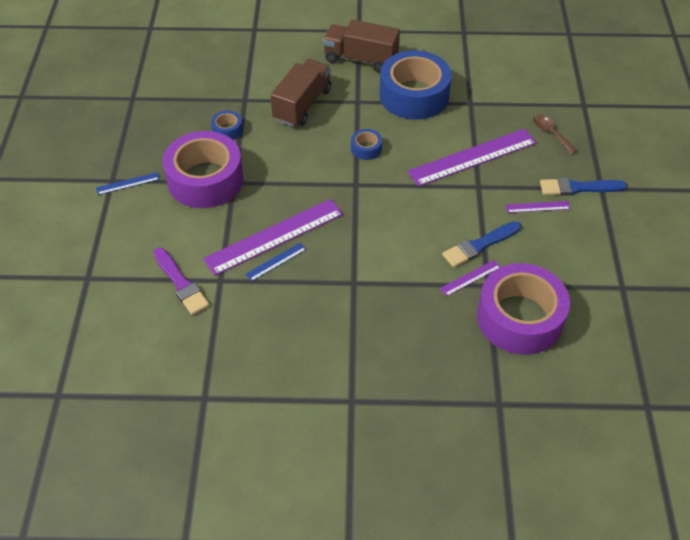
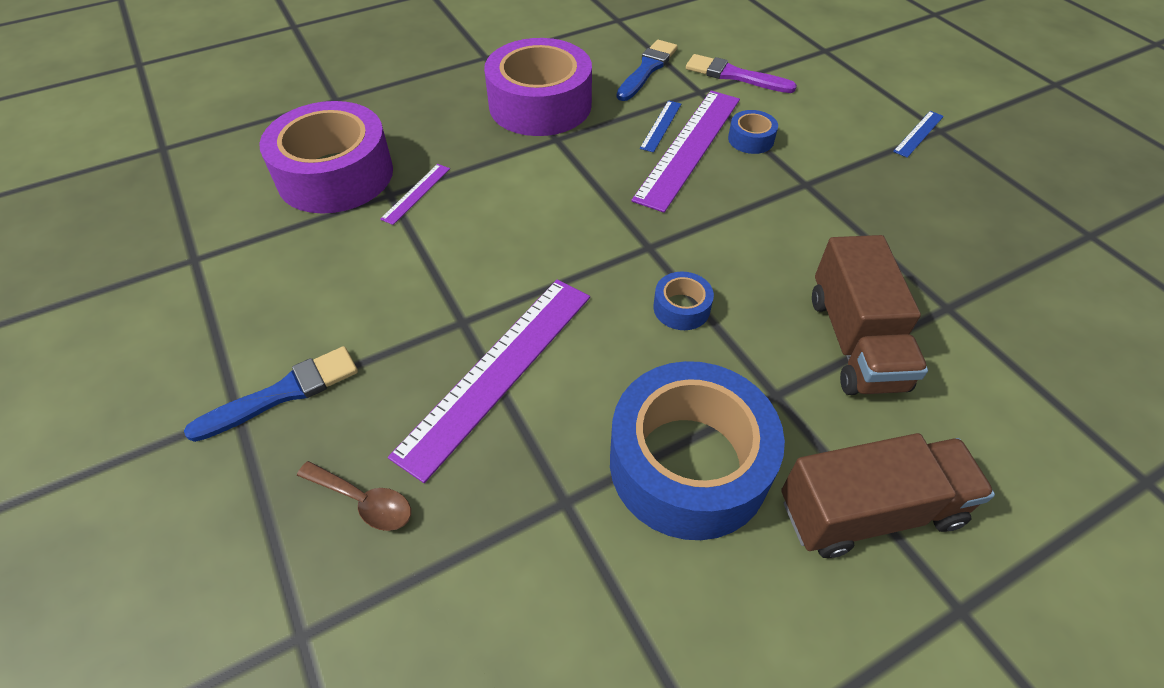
camera: 150 degrees right, 0 degrees up
(205, 179) = (842, 173): purple tape -> purple tape (540, 104)
(227, 130) = (904, 247): blue tape -> blue tape (750, 139)
(479, 245) = (421, 235): blue brush -> blue brush (647, 69)
(537, 207) = (350, 327): purple ruler -> none

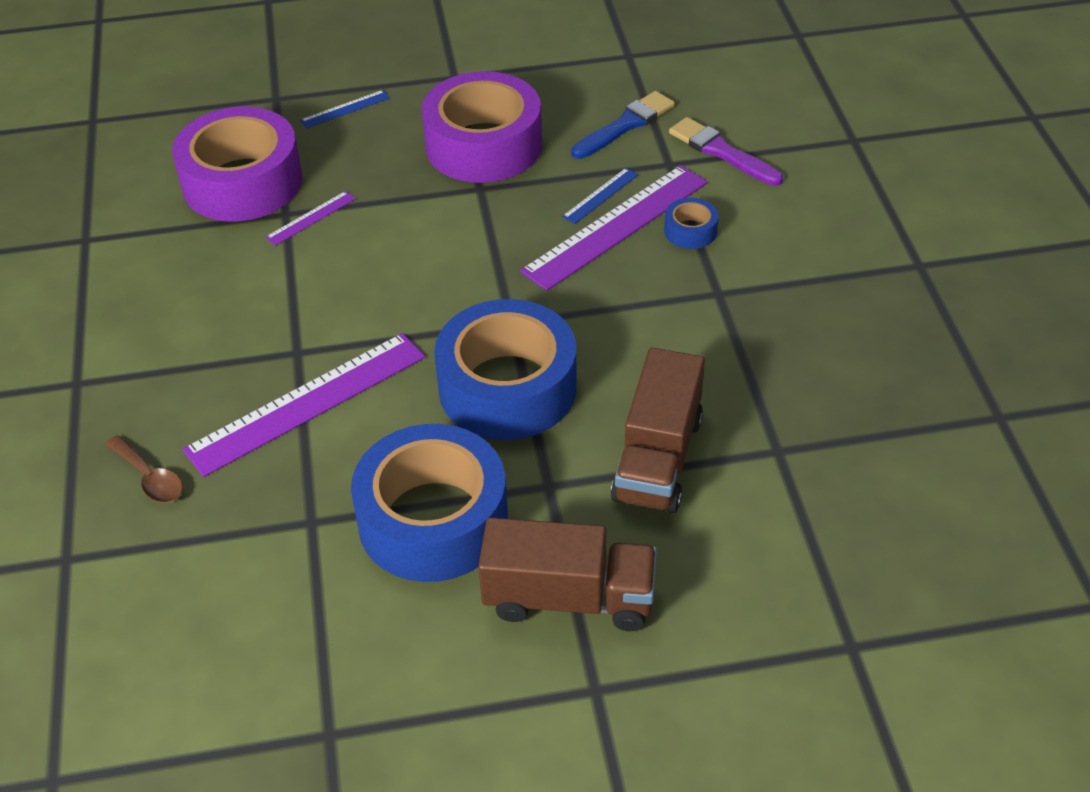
camera: 20 degrees right, 5 degrees down
(283, 393) = (119, 376): blue brush -> none
(681, 308) = (507, 387): blue tape -> blue tape, size x2.37
(918, 133) = (890, 264): blue ruler -> blue ruler (345, 109)

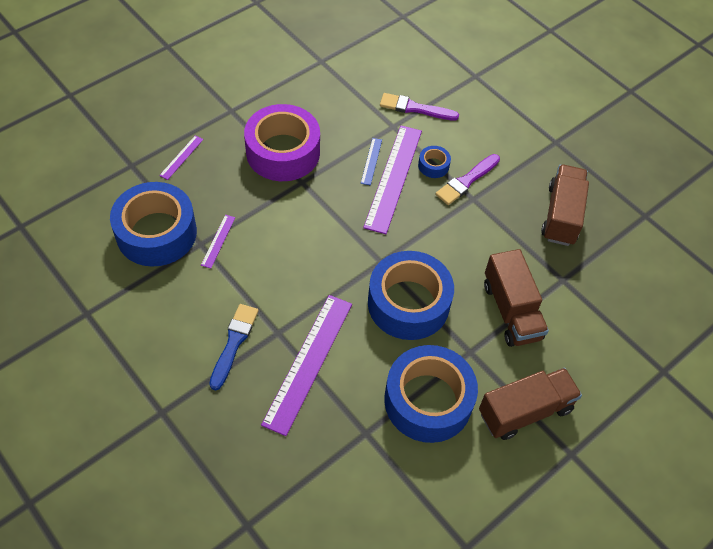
camera: 35 degrees left, 10 degrees up
(149, 478) = (255, 452): brown spoon -> none
(242, 182) = (156, 233): purple tape -> blue tape
(345, 109) = (181, 157): blue ruler -> purple ruler
(625, 125) = (352, 109): blue brush -> blue brush (234, 343)
(726, 267) = (466, 181): none -> purple brush
(847, 364) = (561, 215): none -> brown truck

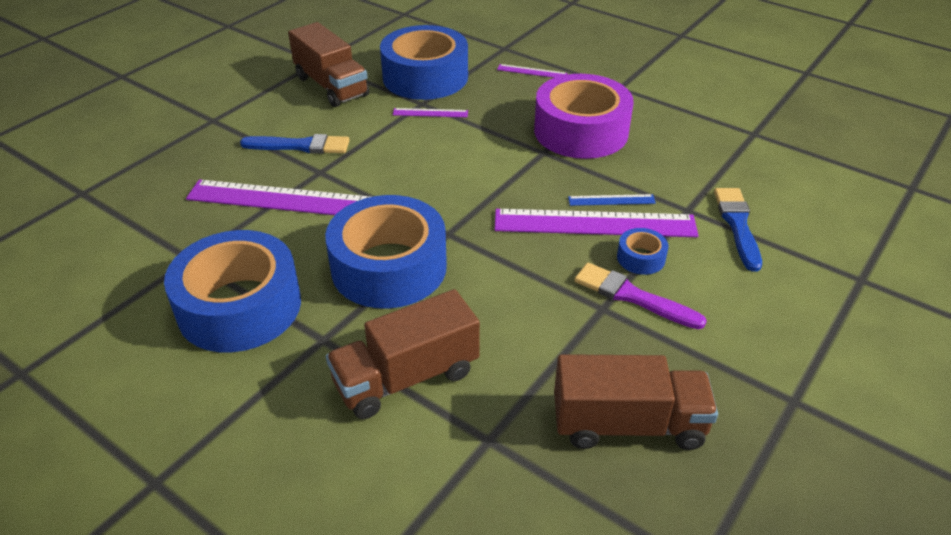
camera: 80 degrees right, 15 degrees down
(415, 108) = (737, 225): purple brush -> blue brush
(525, 411) = (229, 414): brown truck -> brown truck (331, 86)

